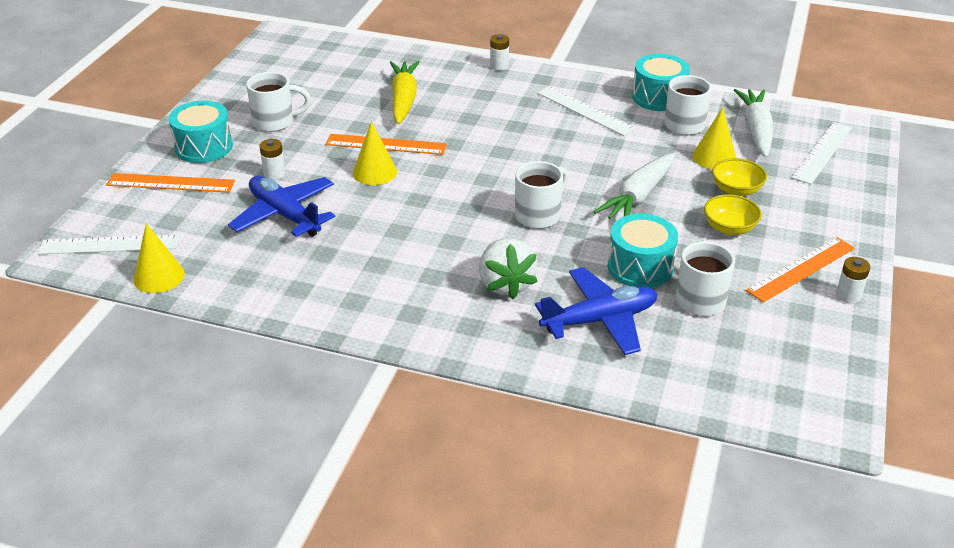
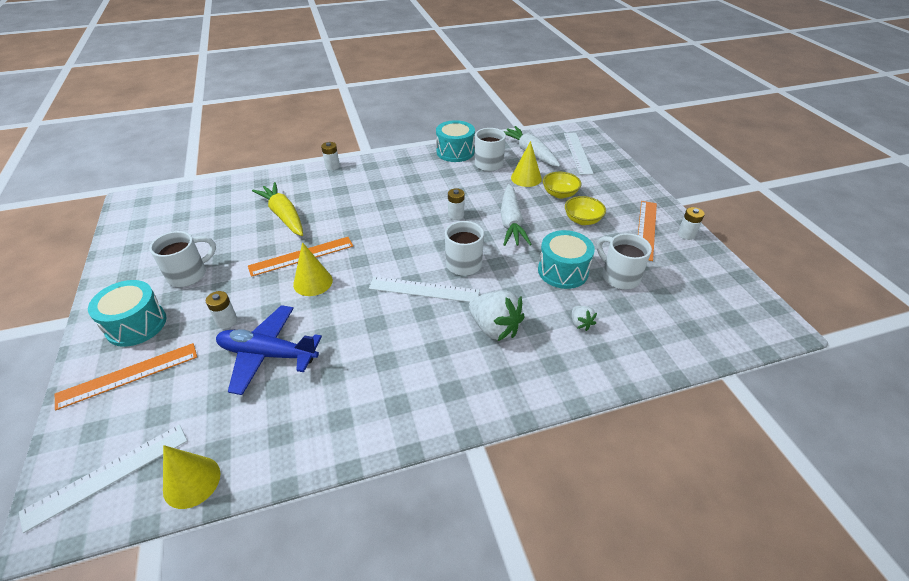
camera: 35 degrees left, 5 degrees up
(582, 165) = (456, 215): none -> white battery
(585, 110) = (419, 177): white ruler -> white ruler (424, 289)
(600, 320) = (580, 323): blue plane -> white strawberry

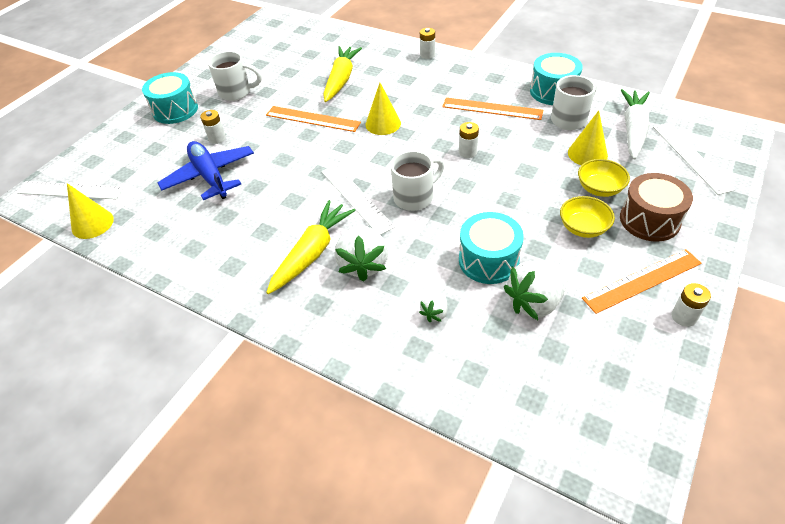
camera: 50 degrees right, 5 degrees up
(128, 375) = (138, 140): orange ruler -> orange ruler (492, 109)
(313, 282) = (294, 143): yellow cone -> yellow cone (383, 124)
(447, 347) = (312, 253): none -> yellow carrot
(511, 222) = (507, 187): white carrot -> none
(577, 153) = (691, 157): white ruler -> white ruler turned 60 degrees counterclockwise
(605, 196) = (649, 220): none -> brown drum
(619, 277) = (535, 302): white mug -> white strawberry

